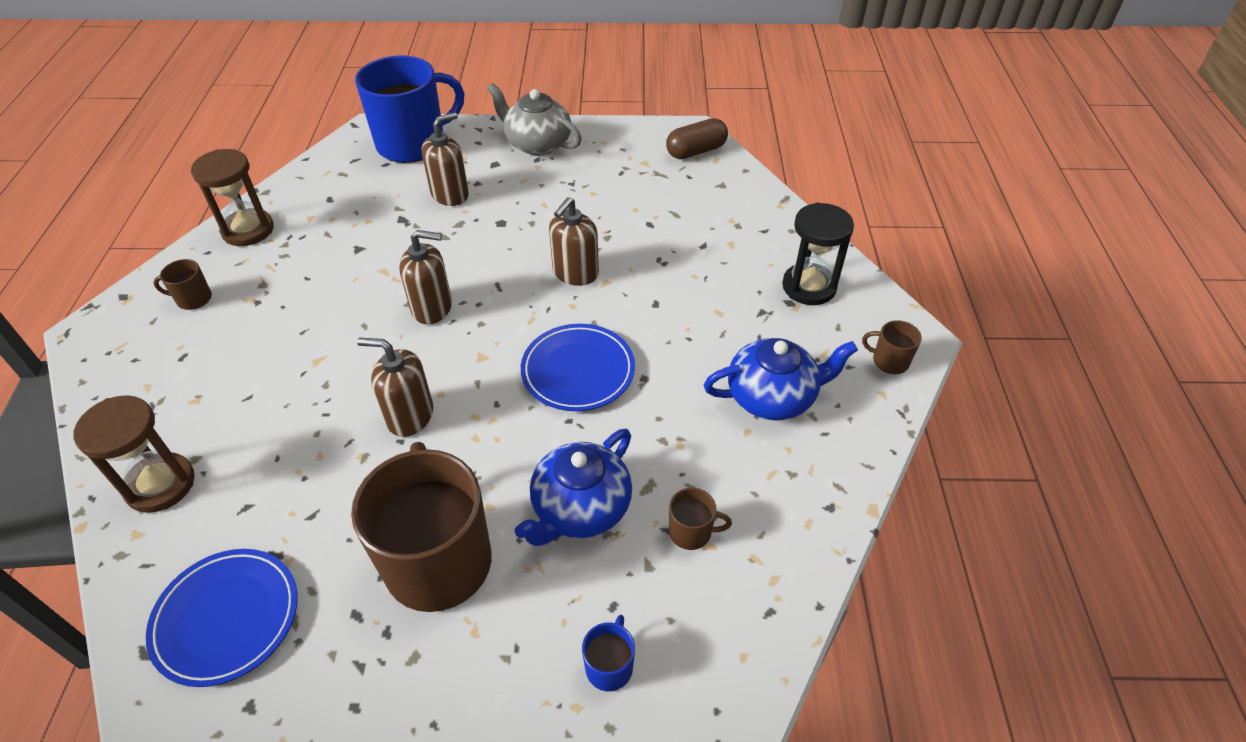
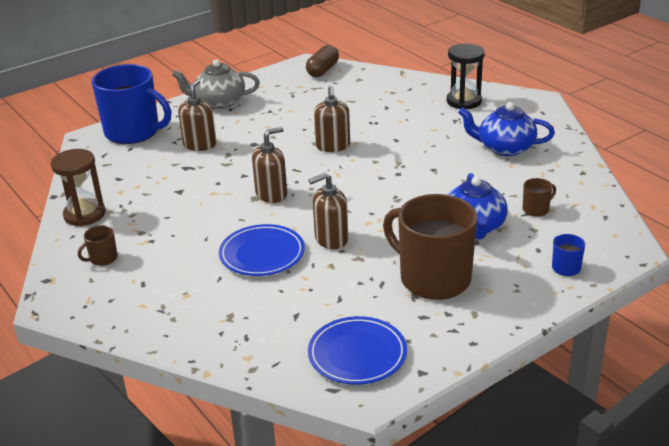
camera: 35 degrees left, 15 degrees down
(160, 484) = (227, 334): brown hourglass -> none
(413, 144) = (133, 132): blue mug -> blue mug turned 90 degrees clockwise
(578, 371) = (395, 181): blue plate -> blue plate (262, 254)
(772, 396) = (505, 148): blue teapot -> blue teapot turned 120 degrees counterclockwise
(889, 361) = (539, 112): brown mug -> none

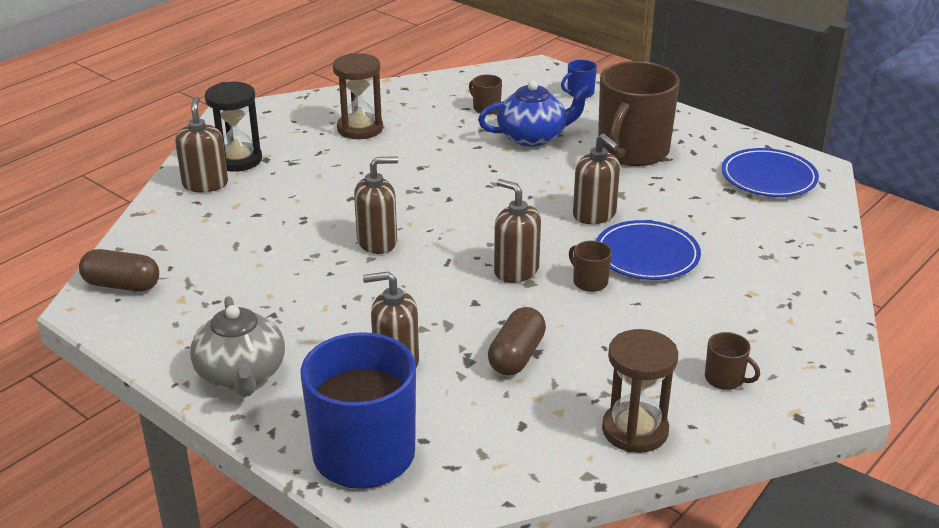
camera: 105 degrees left, 0 degrees up
(180, 184) = (516, 356): none -> brown capsule
(242, 222) = (589, 282): none -> brown mug
(432, 91) = (205, 184): none -> brown soap dispenser
(505, 148) = (360, 129): blue teapot -> brown hourglass

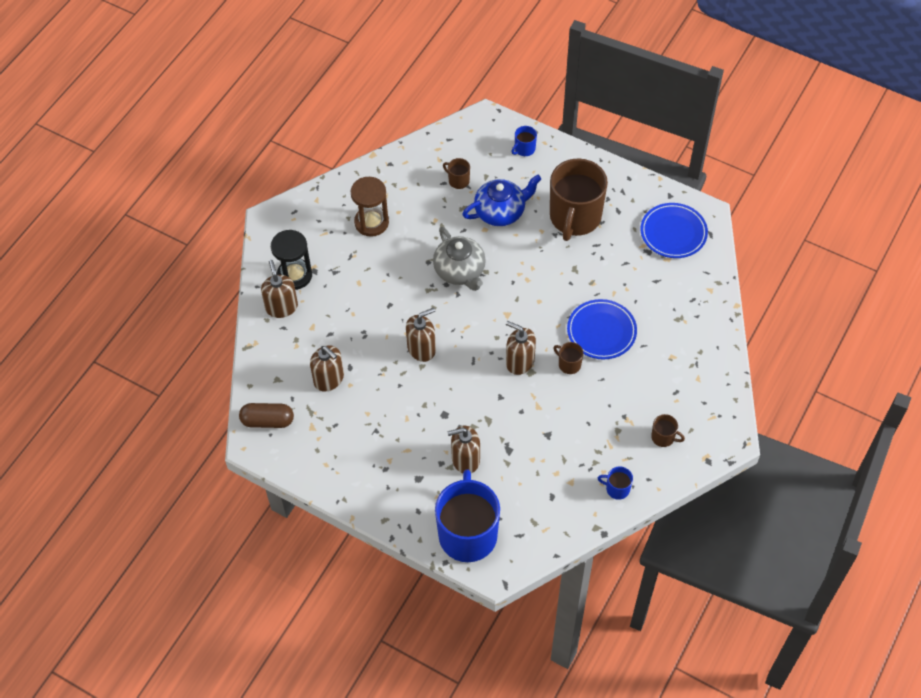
camera: 10 degrees left, 25 degrees up
(241, 375) = (375, 486): grey teapot -> grey teapot (460, 271)
(516, 356) = (537, 440): brown capsule -> none
(594, 215) = (560, 295): brown soap dispenser -> brown soap dispenser (329, 379)
(635, 430) = (617, 489): brown hourglass -> blue mug

